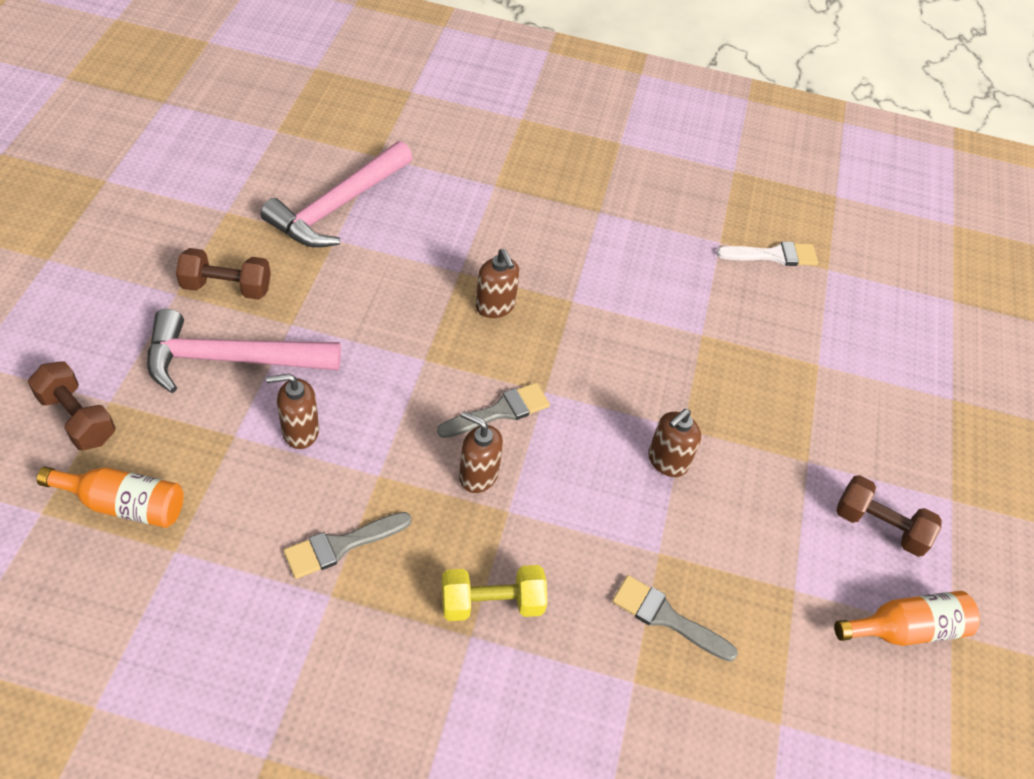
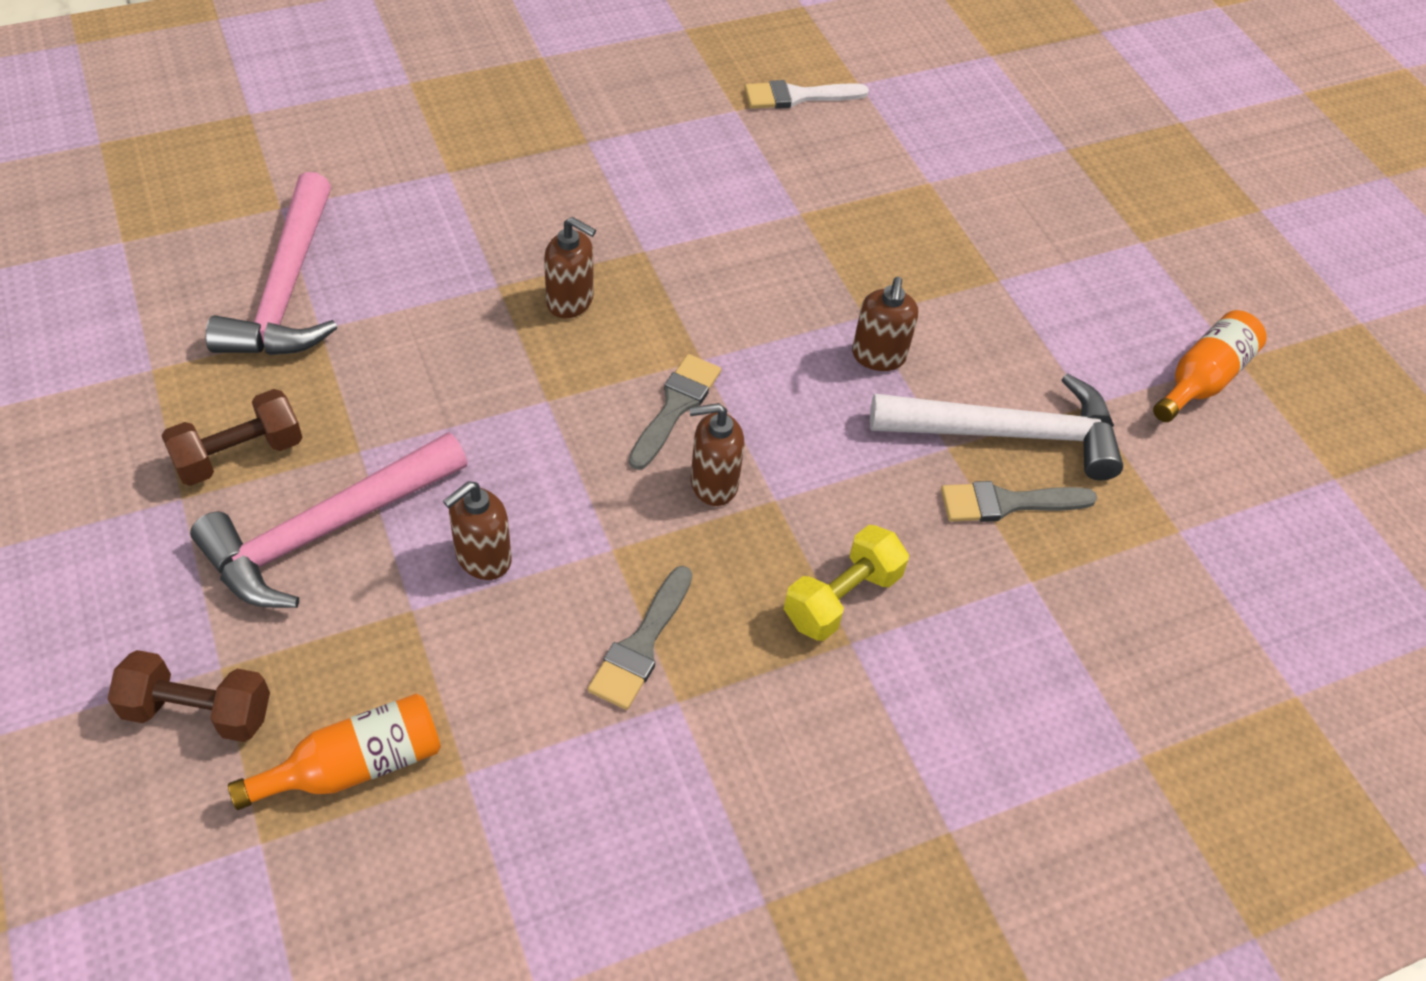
camera: 35 degrees left, 0 degrees up
(712, 571) = (1008, 433): none -> white hammer
(773, 255) = (797, 96): white brush -> white brush turned 150 degrees counterclockwise
(879, 526) = (1106, 302): brown dumbbell -> none

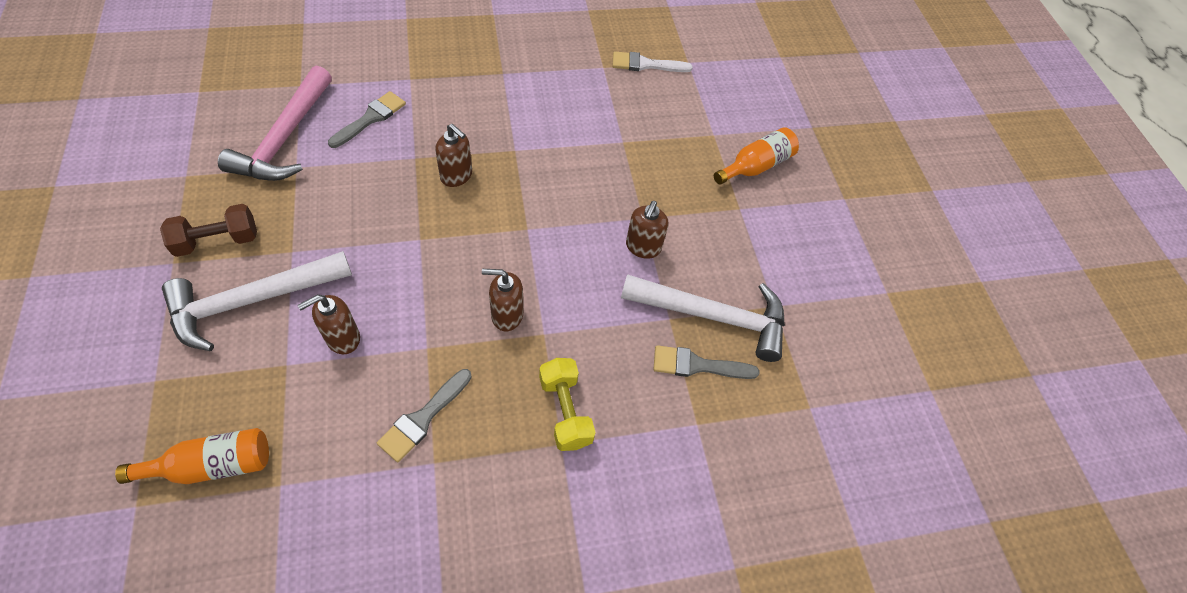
camera: 10 degrees right, 5 degrees up
(198, 711) = (130, 407): brown dumbbell -> none
(326, 531) = (252, 301): pink hammer -> white hammer
(675, 406) = (500, 258): grey brush -> grey brush (370, 118)
(842, 598) = (565, 411): yellow dumbbell -> yellow dumbbell turned 75 degrees counterclockwise
(1202, 380) = (857, 302): orange bottle -> orange bottle (755, 166)

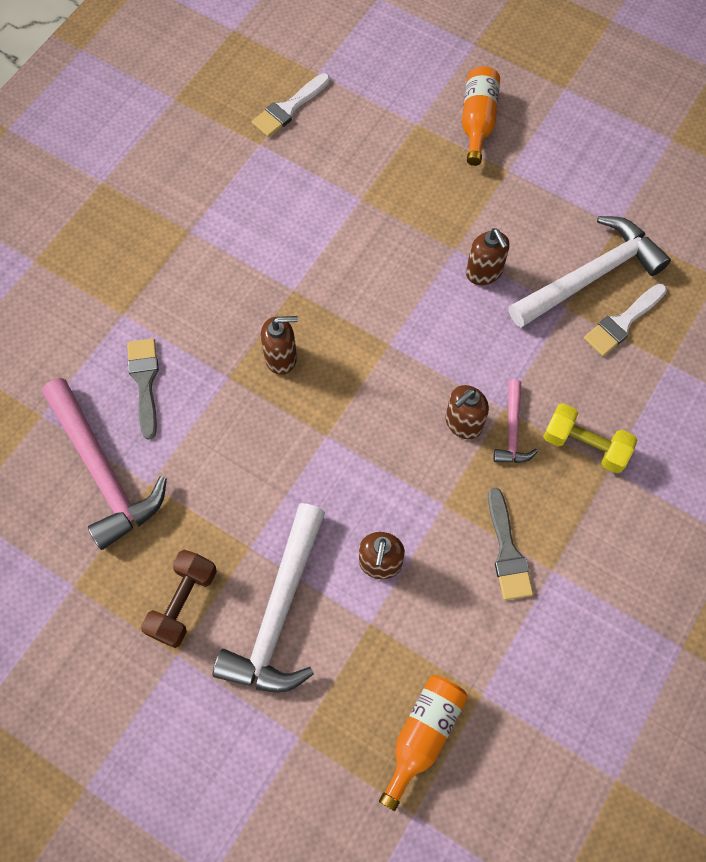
camera: 40 degrees left, 10 degrees up
(531, 352) = (512, 430): none -> pink hammer
(697, 365) = (622, 322): grey brush -> white brush

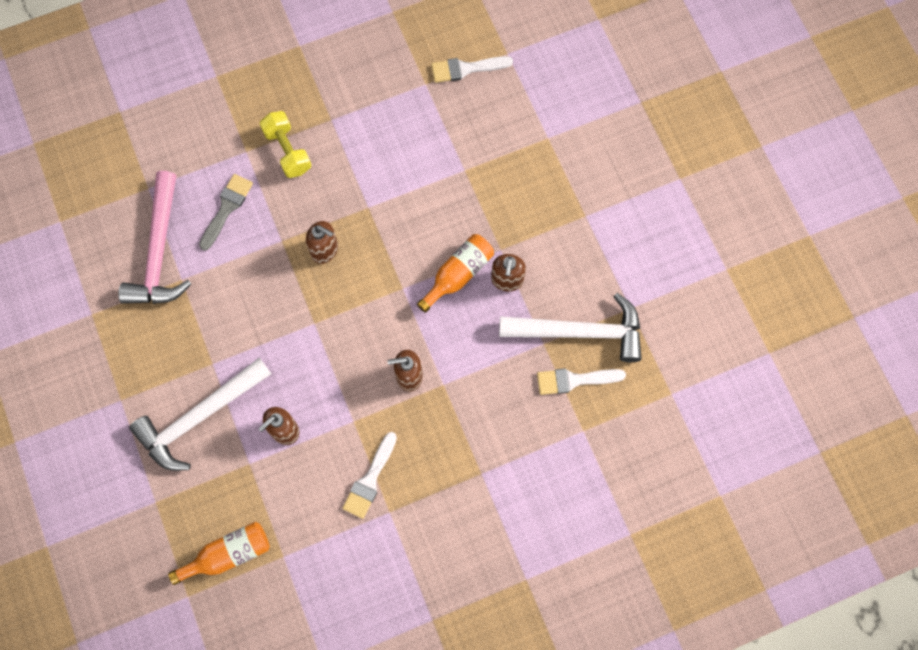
camera: 35 degrees right, 5 degrees up
(183, 602) = (147, 370): brown dumbbell -> none
(477, 122) = (593, 164): orange bottle -> orange bottle (458, 274)
(507, 551) = (370, 480): grey brush -> white brush
(512, 430) = (437, 403): pink hammer -> none
(585, 445) = (477, 446): yellow dumbbell -> yellow dumbbell (287, 151)

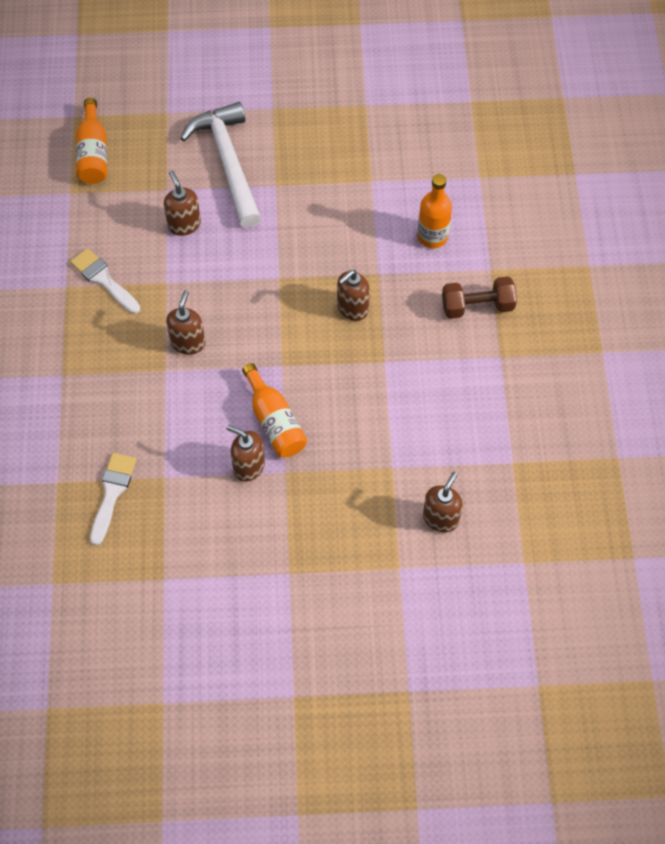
camera: 110 degrees right, 10 degrees down
(159, 251) = (408, 171): pink hammer -> none
(226, 208) = (432, 236): grey brush -> orange bottle
(287, 151) = (477, 306): yellow dumbbell -> brown dumbbell
(466, 69) = (518, 511): white brush -> none
(494, 121) = (440, 518): none -> brown soap dispenser
(579, 332) = (161, 517): white hammer -> none

